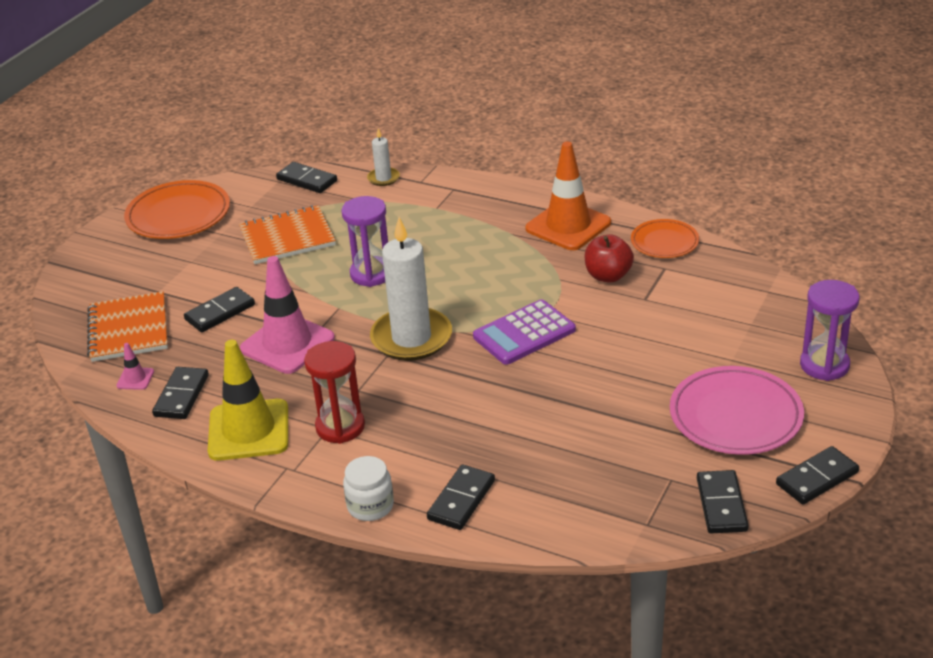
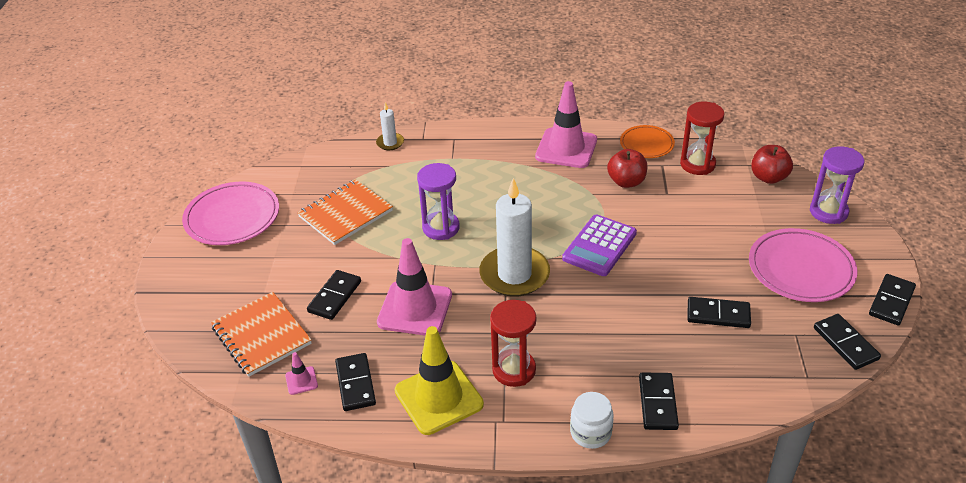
camera: 25 degrees left, 5 degrees up
(178, 215) = (232, 217): orange plate -> pink plate
(307, 180) = (326, 159): black domino -> black domino (718, 315)
(568, 226) = (566, 148): orange traffic cone -> pink traffic cone
(707, 277) = (697, 164): none -> red hourglass
(782, 311) = (768, 177): none -> red apple

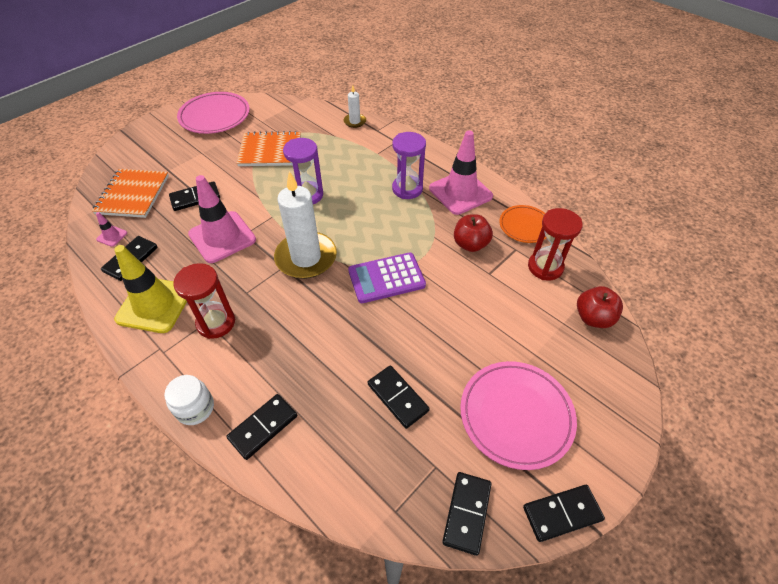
camera: 40 degrees right, 10 degrees up
(828, 212) = (610, 385): purple hourglass -> purple hourglass (407, 189)

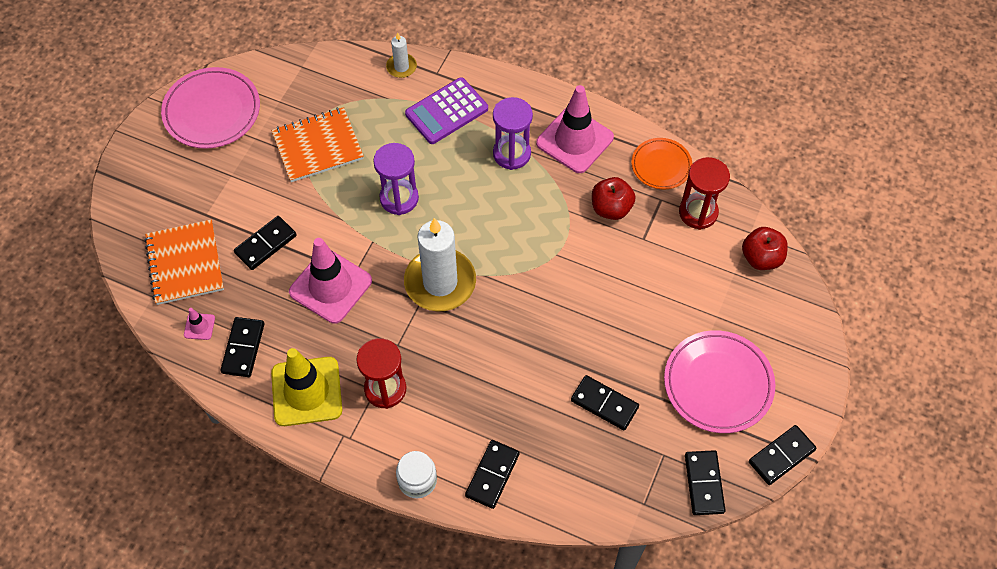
camera: 20 degrees left, 10 degrees up
(386, 278) = (538, 279): purple calculator -> purple calculator (446, 111)

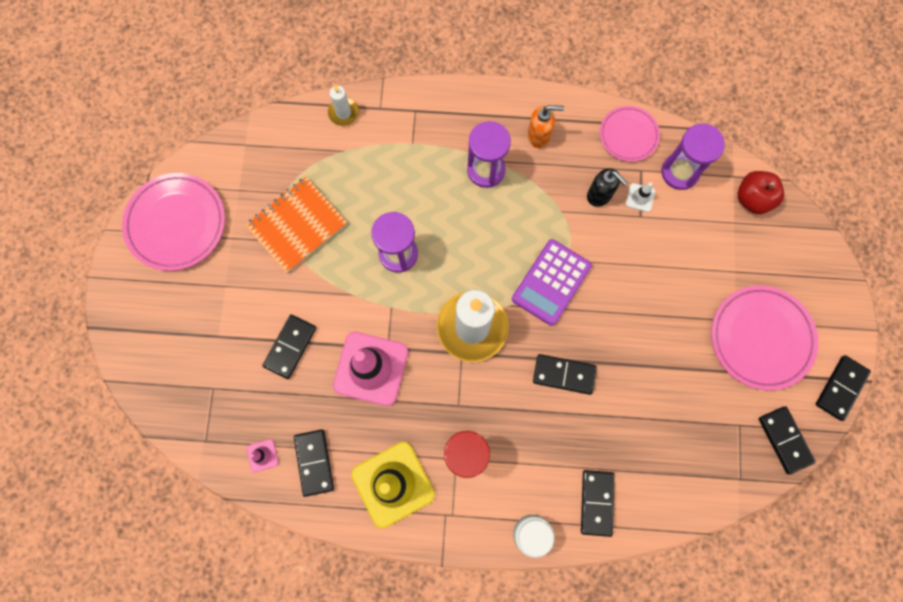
camera: 20 degrees left, 15 degrees up
(185, 263) = (220, 395): orange notebook -> none
(446, 111) = (406, 146): purple calculator -> purple calculator (551, 282)
(574, 140) = (539, 136): pink traffic cone -> orange soap dispenser
(604, 404) = (669, 395): black domino -> black domino (564, 374)
(611, 208) = (599, 195): red apple -> black soap dispenser
(649, 222) = (640, 197): none -> white traffic cone
(661, 165) = (628, 135): orange plate -> pink plate
(698, 212) = (680, 172): red hourglass -> purple hourglass

